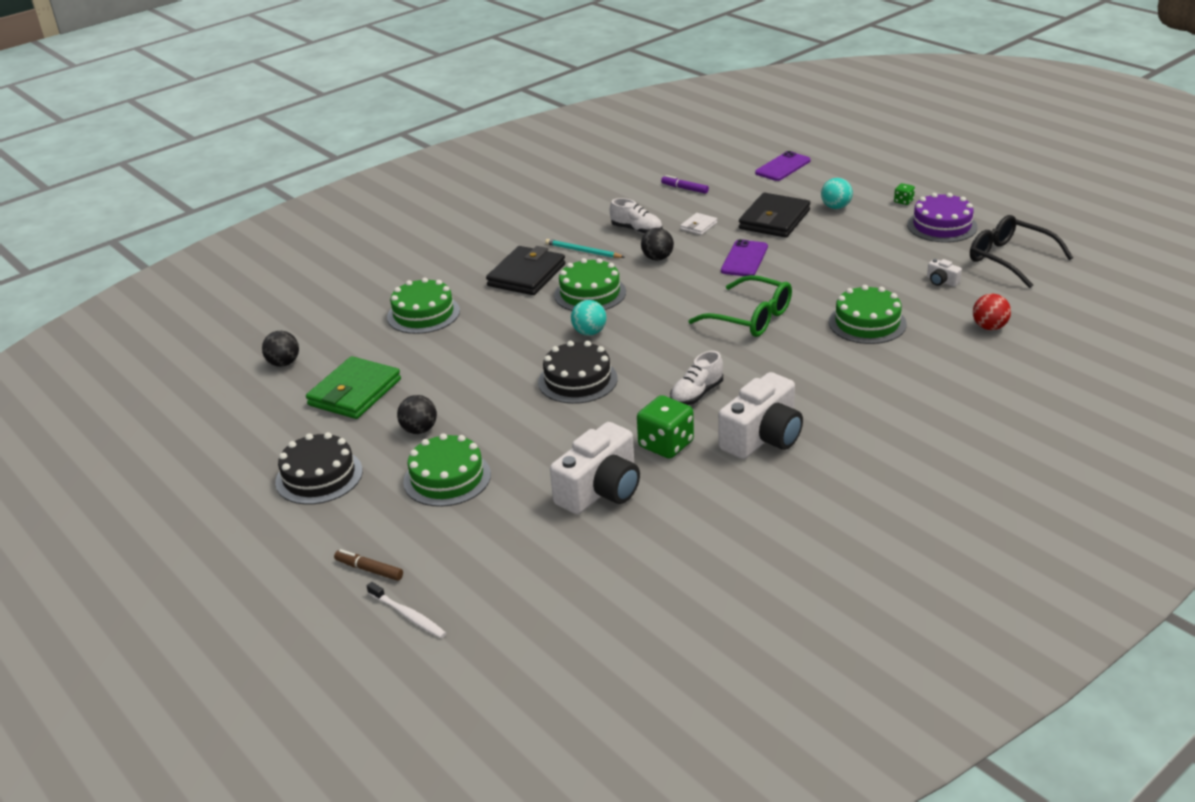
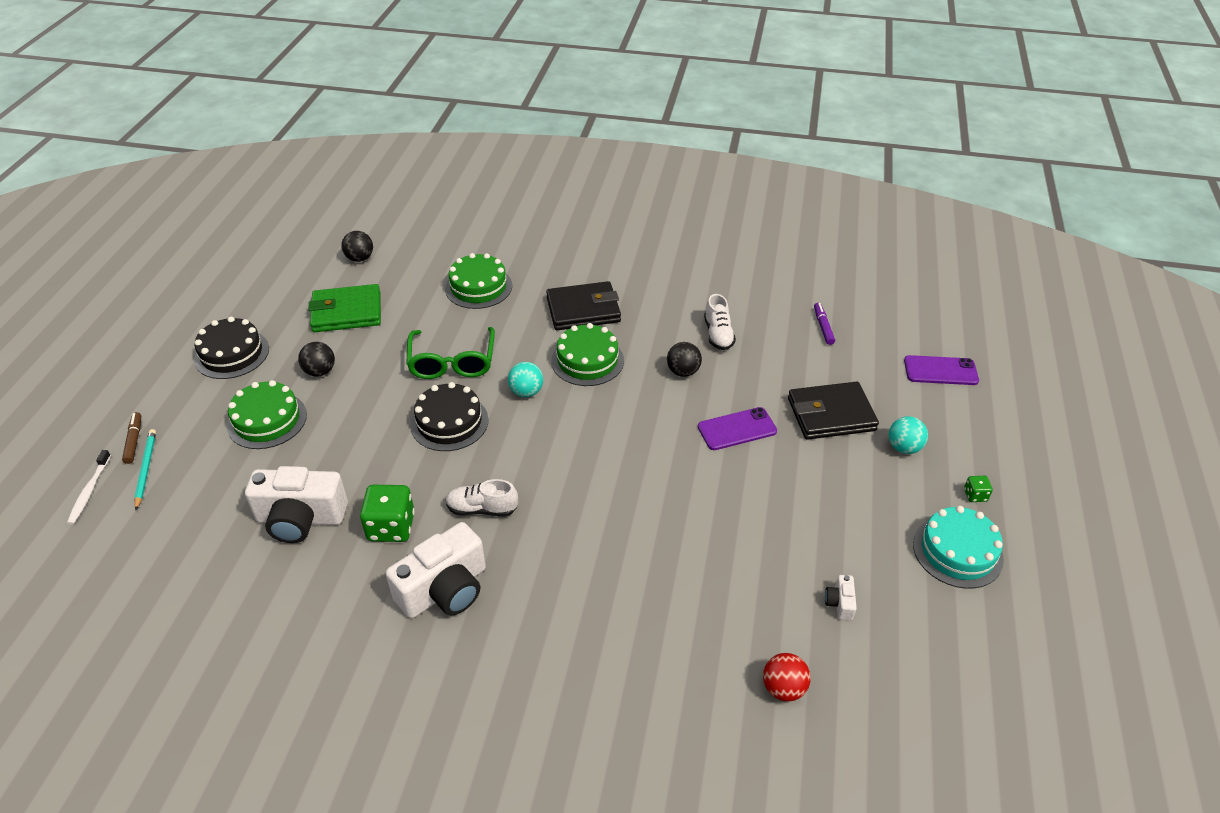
camera: 50 degrees right, 10 degrees up
(583, 251) = (651, 321): turquoise pencil -> turquoise pencil (146, 469)
(698, 226) = (765, 369): white wallet -> none
(750, 318) = (637, 484): green glasses -> green glasses (452, 362)
(763, 437) = (445, 589): white camera -> white camera turned 45 degrees counterclockwise
(867, 323) = (702, 577): green cake -> none
(942, 226) = (957, 551): purple cake -> turquoise cake
(1010, 259) = (947, 646): black glasses -> none

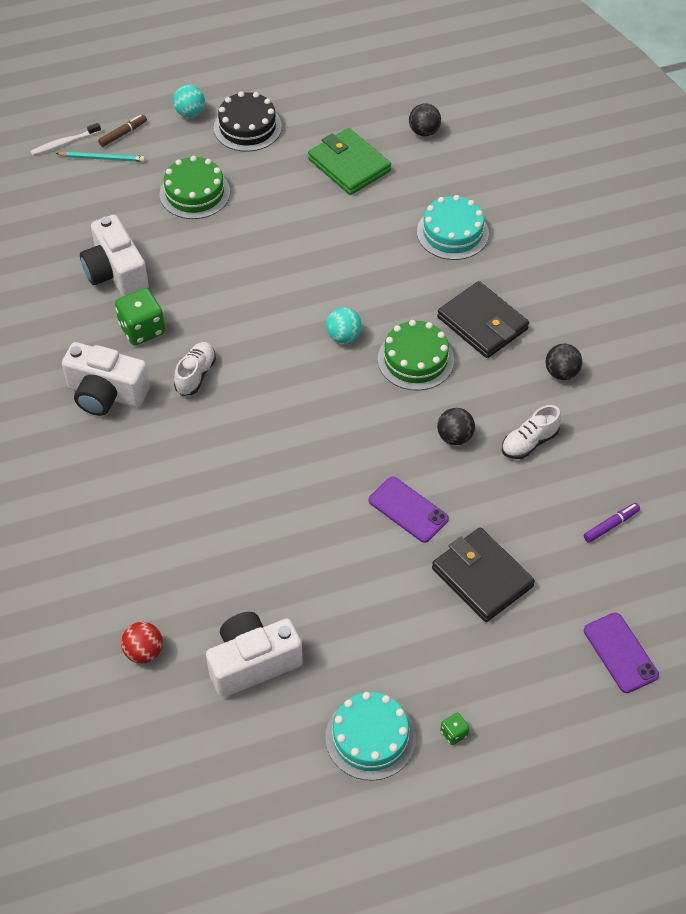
camera: 60 degrees right, 10 degrees up
(146, 469) = (102, 158): turquoise pencil -> turquoise pencil turned 45 degrees clockwise
(320, 371) = (268, 191): black ball -> black ball (561, 373)
(449, 422) = (272, 304): black cake -> none
(452, 362) = (342, 268): green glasses -> none
(478, 287) = (452, 233): green cake -> turquoise cake
(482, 509) = (195, 375): white shoe -> white shoe turned 45 degrees clockwise
(840, 603) = (253, 663): white camera -> white camera, size x2.35
(904, 447) = (478, 654): turquoise ball -> turquoise ball (190, 113)

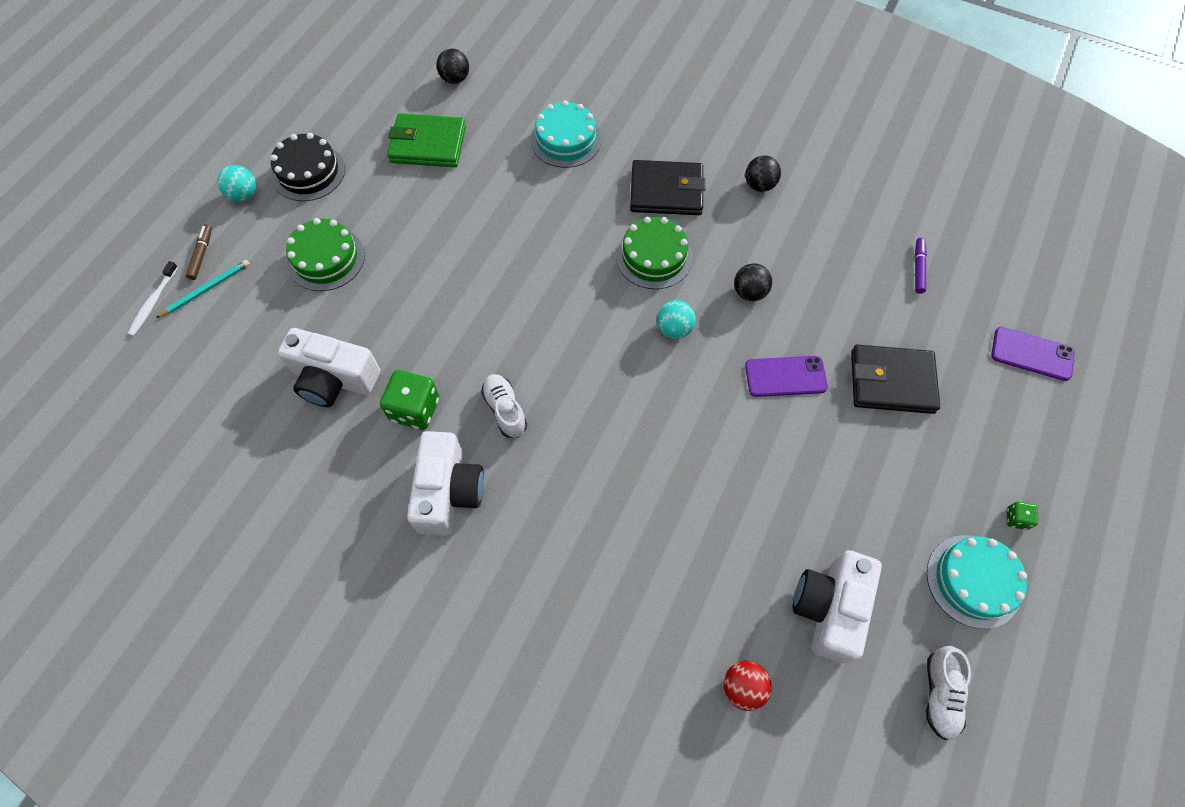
camera: 45 degrees left, 10 degrees up
(106, 393) = (448, 492): white camera -> white camera turned 60 degrees counterclockwise
(344, 336) = (582, 281): turquoise ball -> turquoise ball (674, 329)
(529, 442) = (800, 253): white shoe -> white shoe (940, 694)

